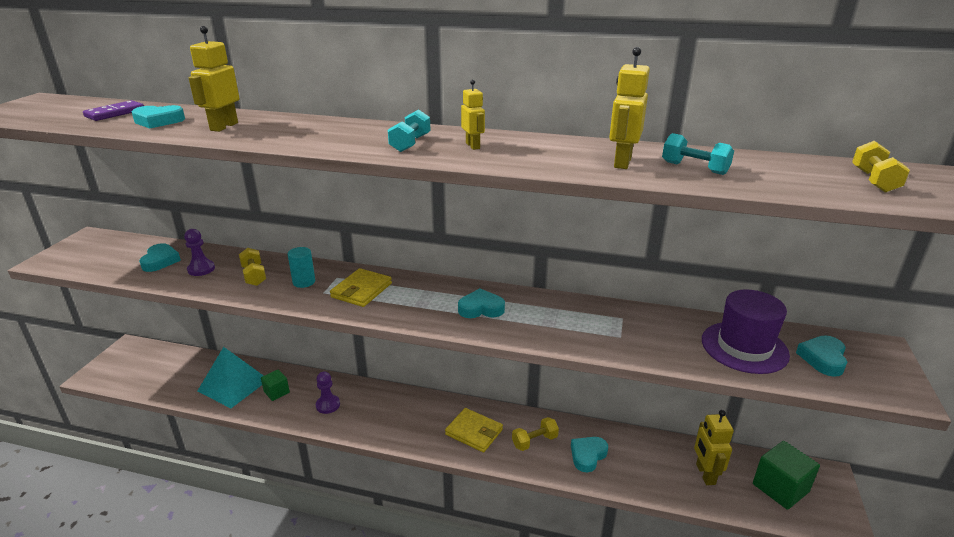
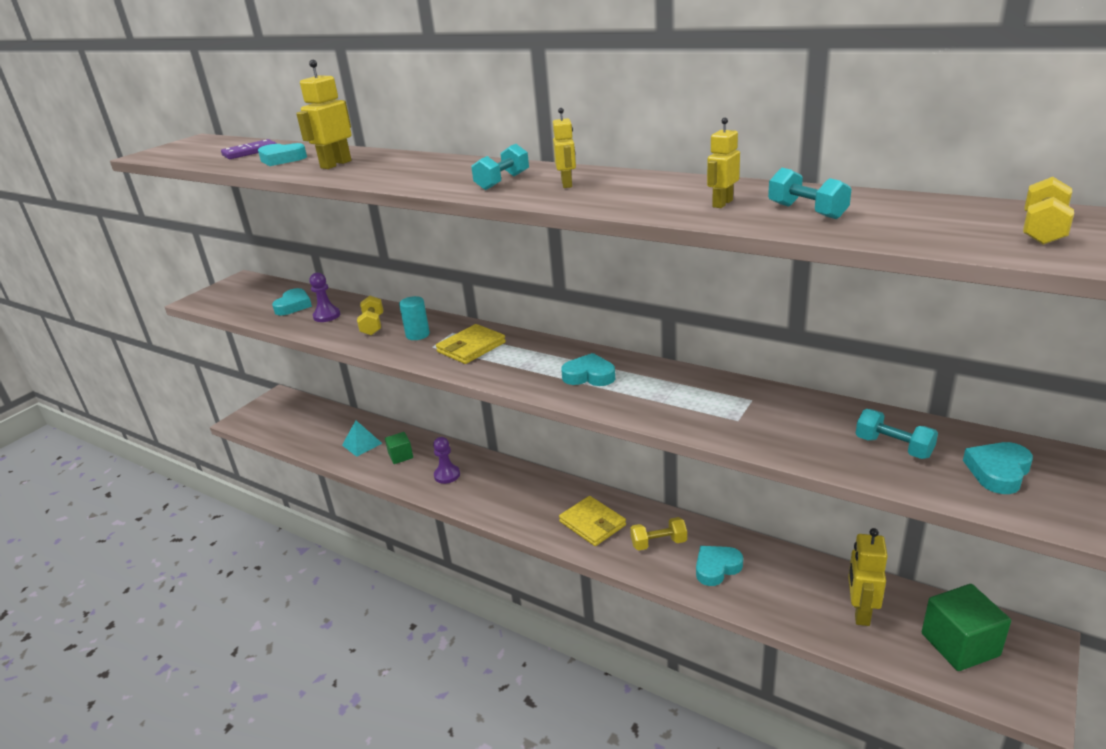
camera: 20 degrees right, 0 degrees up
(233, 385) = (362, 444): turquoise pyramid -> turquoise pyramid, size x0.57
(622, 162) = (722, 203): yellow robot -> yellow robot, size x0.63
(744, 347) = (893, 447): purple hat -> turquoise dumbbell

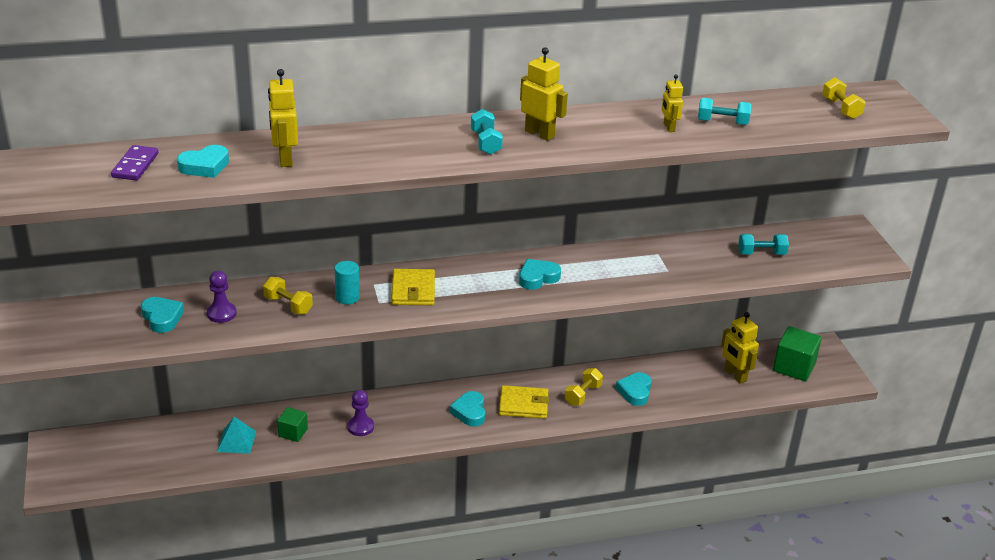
camera: 50 degrees left, 5 degrees up
(567, 184) = (539, 134): yellow robot -> yellow robot, size x1.58
(998, 471) = (818, 247): turquoise heart -> turquoise heart (469, 412)

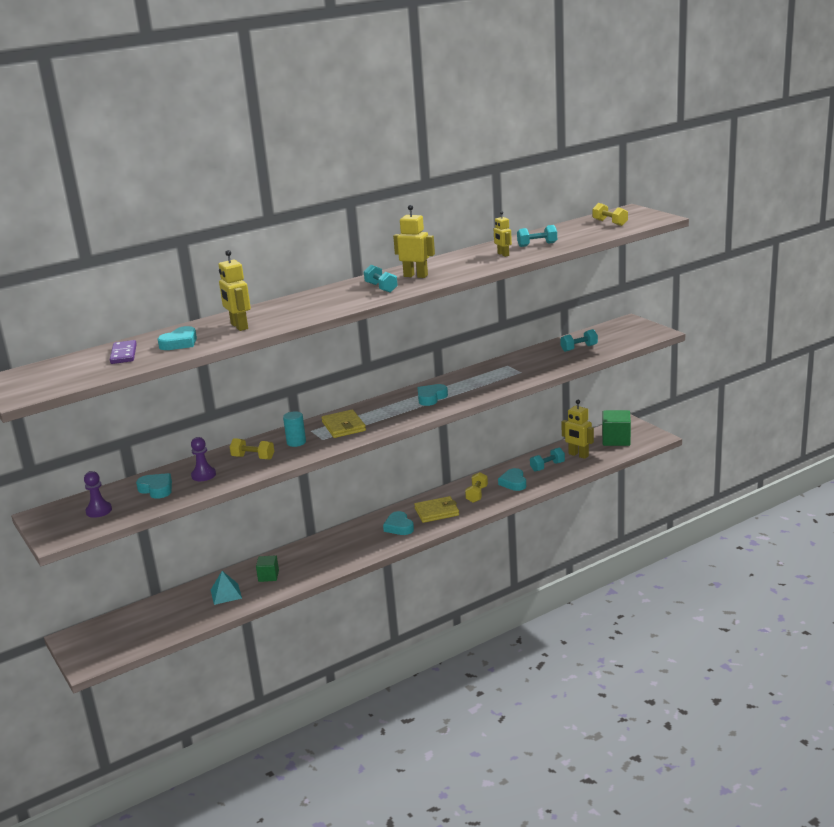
camera: 15 degrees left, 10 degrees down
(360, 427) = (320, 558): purple pawn -> purple pawn (99, 511)
(688, 380) = (547, 466): none -> turquoise dumbbell

